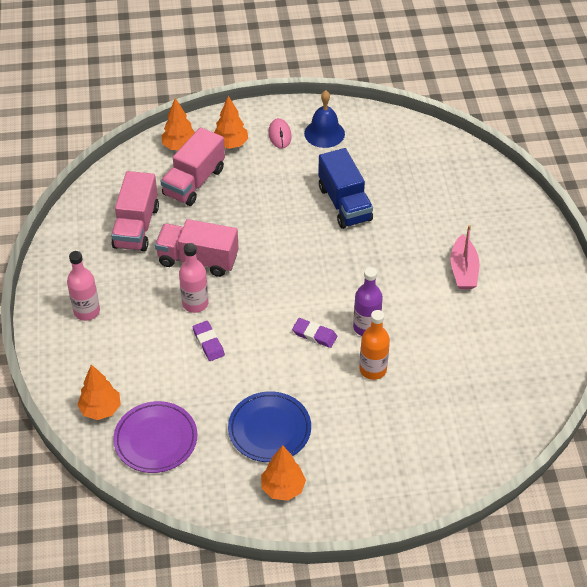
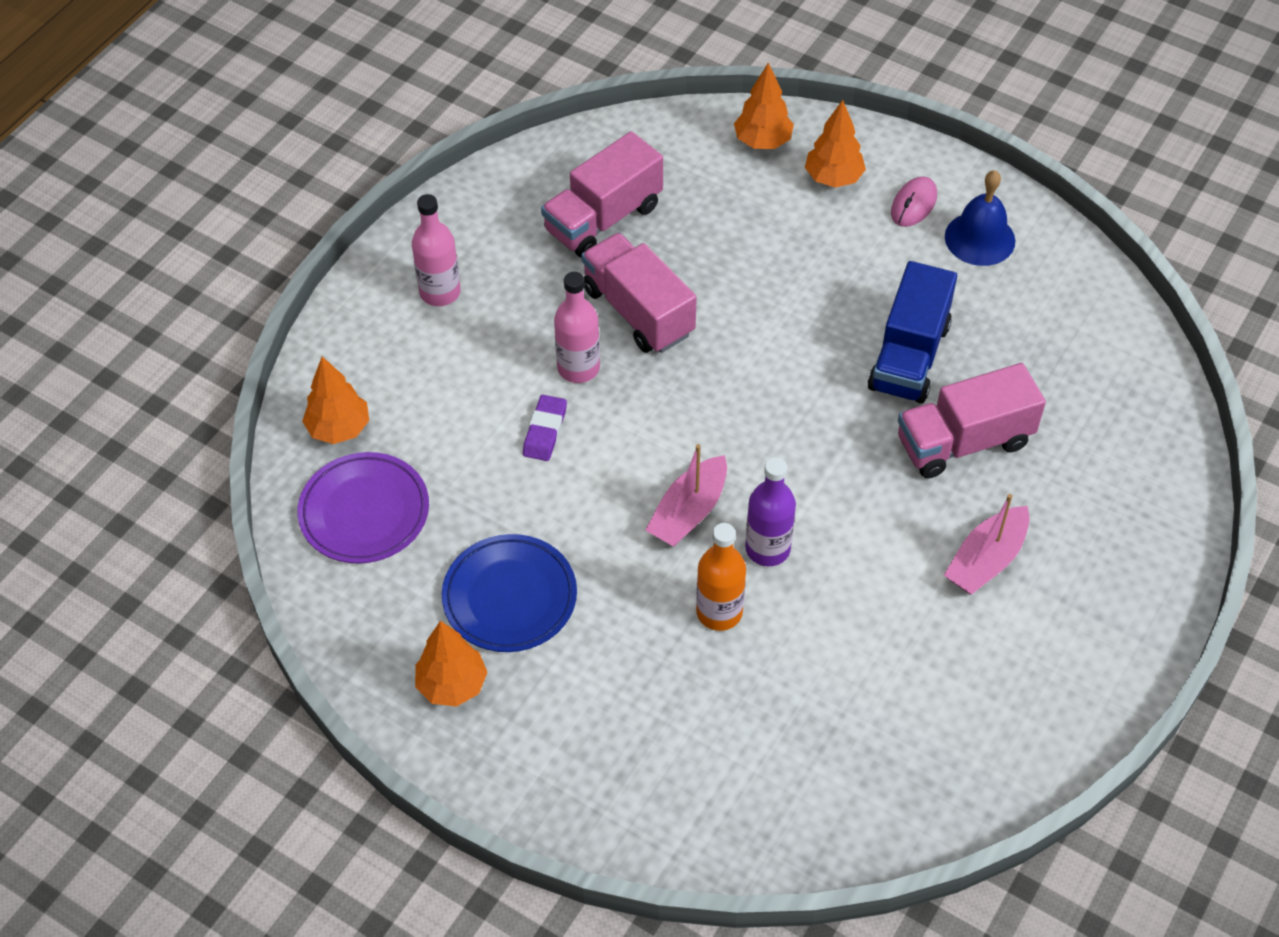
camera: 40 degrees right, 5 degrees up
(194, 182) = (734, 202): pink truck -> pink truck (963, 442)
(314, 335) = (689, 512): purple eraser -> pink boat

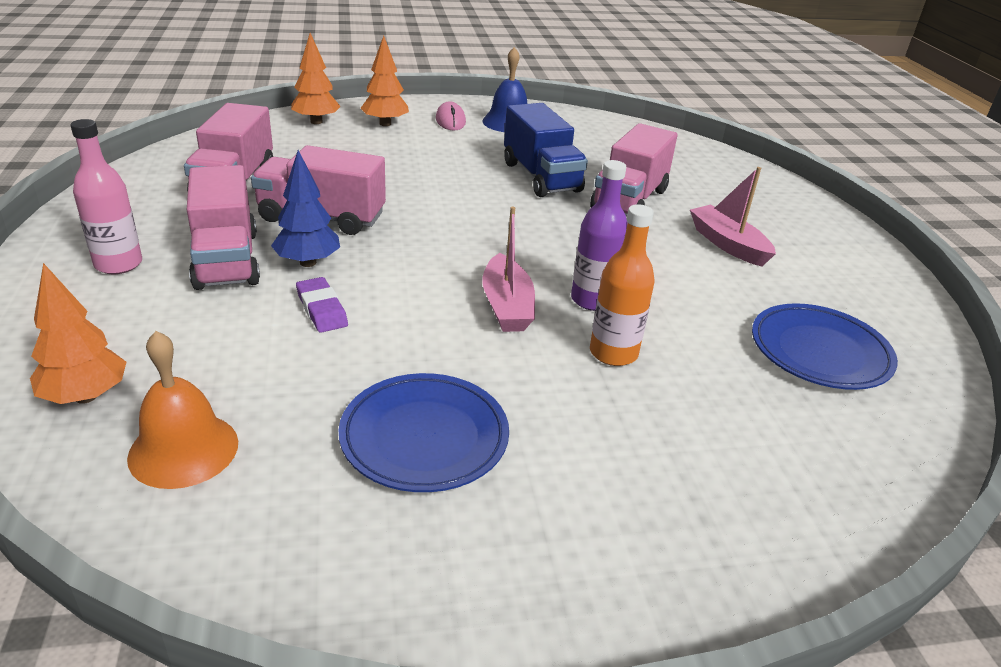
camera: 45 degrees left, 20 degrees down
(364, 512) = (183, 449): purple plate -> orange bell
(452, 685) = (450, 547): orange tree -> none
(520, 329) = (226, 260): none -> pink truck
(578, 368) = (308, 262): pink bottle -> blue tree
(895, 722) = (819, 352): none -> blue plate
(986, 560) = (728, 244): pink boat -> pink boat turned 150 degrees clockwise

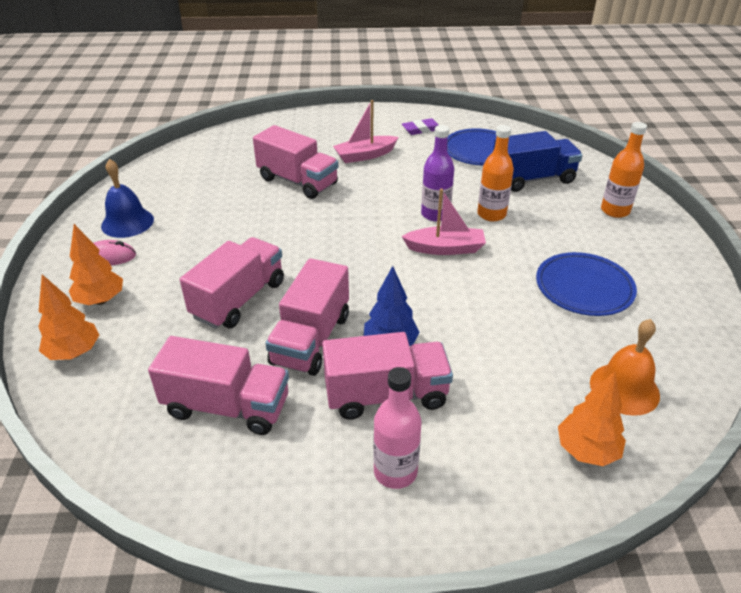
camera: 80 degrees left, 5 degrees up
(321, 309) = (458, 333): purple eraser -> purple eraser (421, 129)
(387, 179) = (239, 299): none -> pink truck
(541, 177) = (251, 216): blue truck -> blue truck (532, 179)
(692, 518) = (615, 211): none -> orange bottle

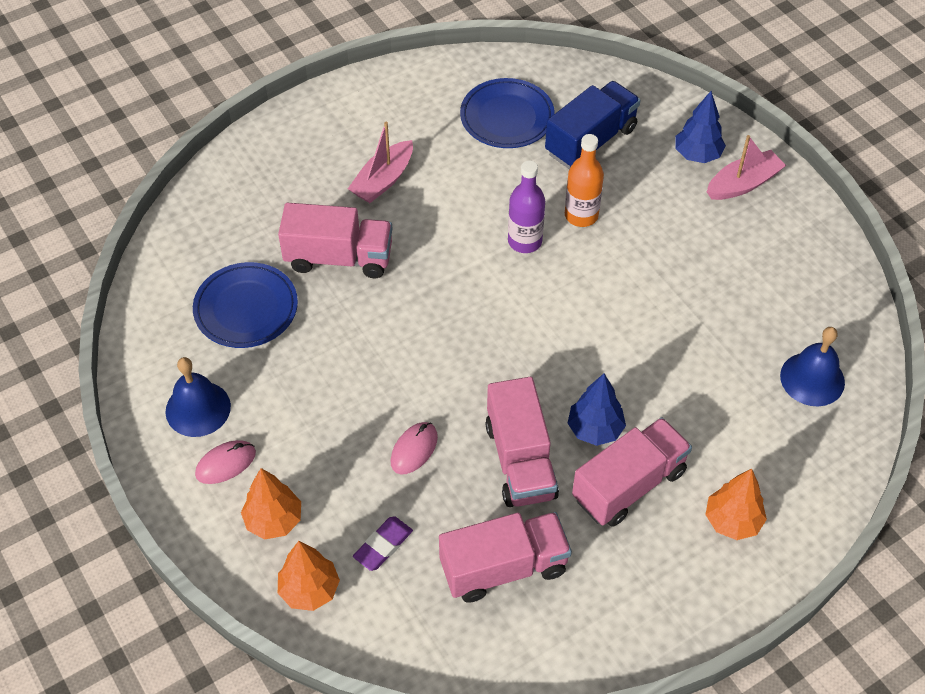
camera: 30 degrees left, 15 degrees up
(239, 299) = (414, 449): pink truck -> pink mouse
(395, 471) = (685, 552): pink bottle -> none
(421, 129) = (416, 106): purple eraser -> purple eraser (383, 545)
(445, 248) = (566, 286): pink boat -> pink boat (743, 184)
(584, 288) = (723, 278): blue plate -> blue plate (246, 309)
(586, 451) = (814, 456): orange tree -> orange tree (732, 521)
(615, 211) = (697, 155): orange bottle -> blue tree
(624, 388) = (812, 379): orange bell -> blue bell

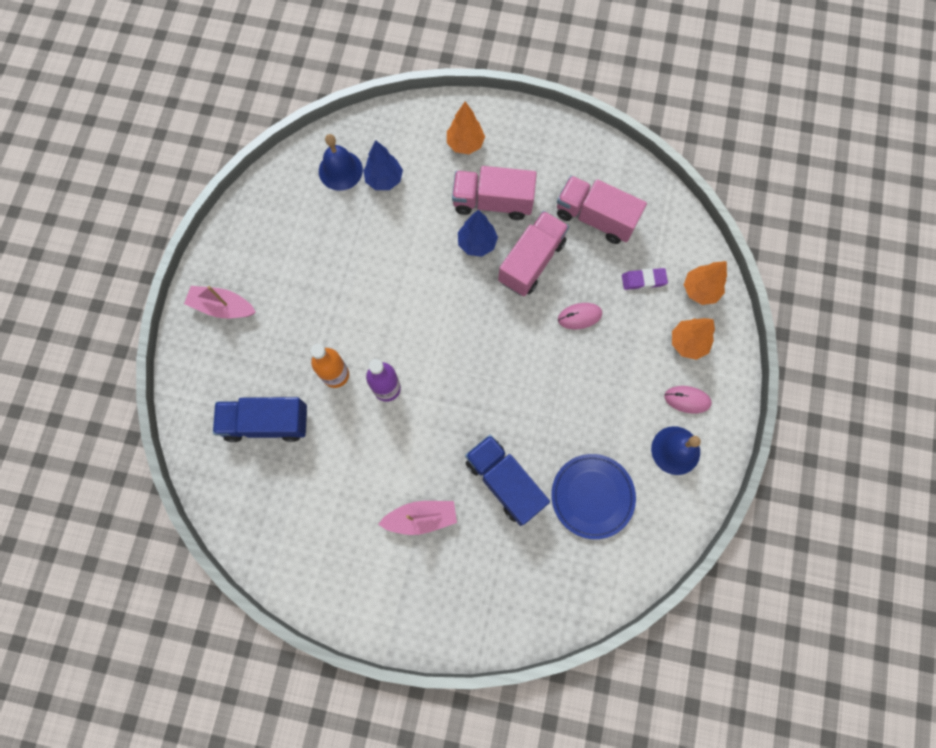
camera: 135 degrees left, 20 degrees up
(339, 258) = (504, 482): pink truck -> blue truck
(507, 117) = (293, 493): blue plate -> none
(697, 155) = (221, 351): blue tree -> blue tree (384, 179)

